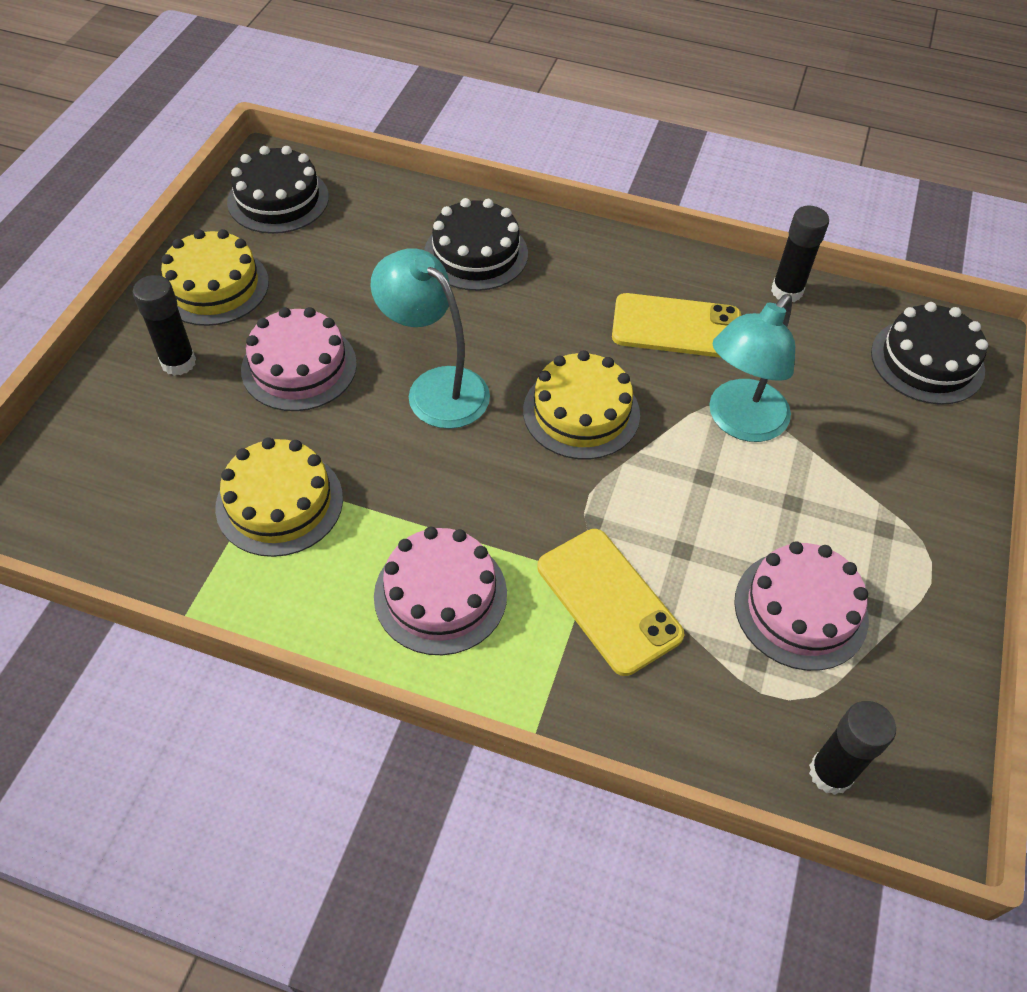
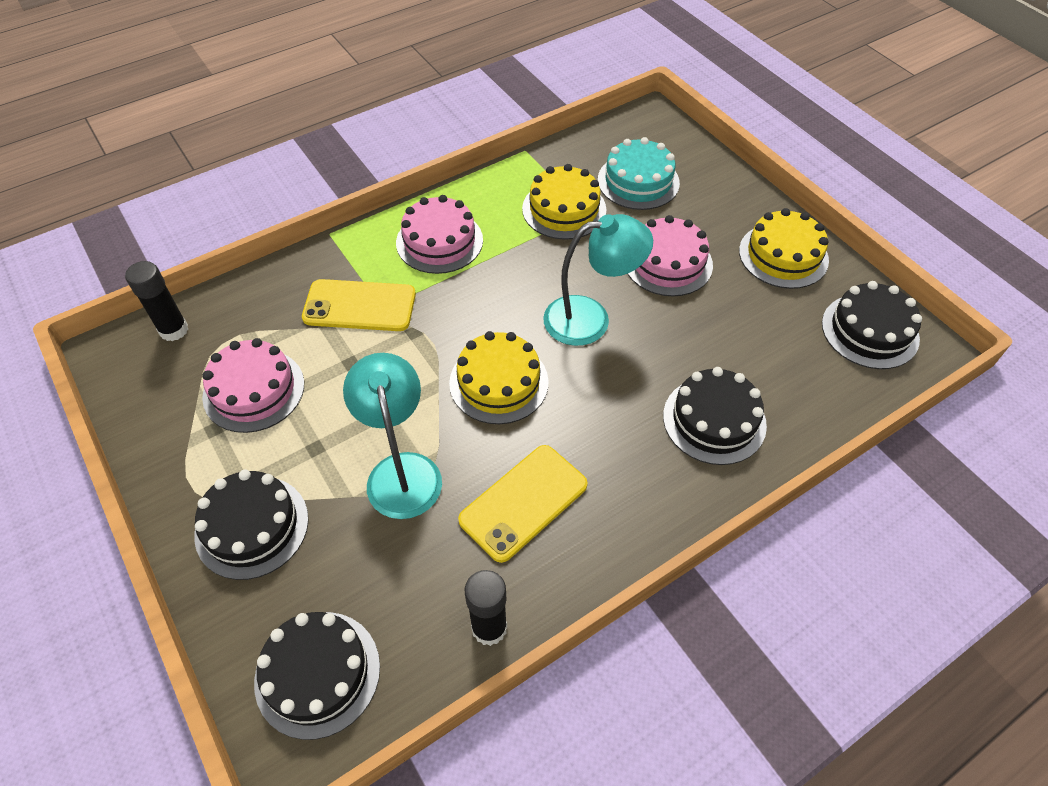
camera: 130 degrees right, 0 degrees up
(169, 458) = (638, 181): none -> turquoise cake
(178, 362) = (717, 212): black glue stick -> none
(901, 489) = (252, 526): none -> black cake

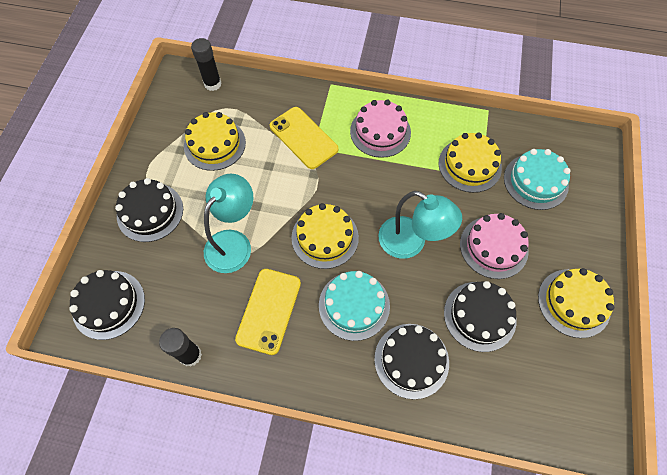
camera: 45 degrees right, 10 degrees up
(254, 390) = (215, 144): pink cake -> yellow cake
(523, 502) = (269, 311): yellow phone -> yellow phone turned 75 degrees counterclockwise
(604, 419) = (354, 305): none -> turquoise cake
(870, 331) = (572, 397): black cake -> black cake (479, 316)

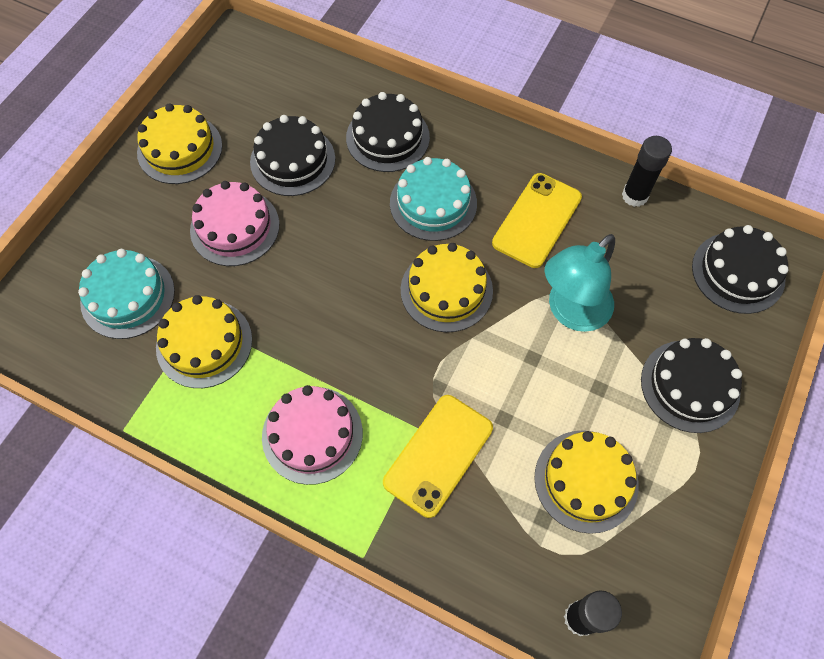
camera: 165 degrees left, 0 degrees up
(303, 138) = (438, 455): yellow phone -> yellow phone turned 60 degrees clockwise
(410, 243) = (337, 256): turquoise lamp -> none

